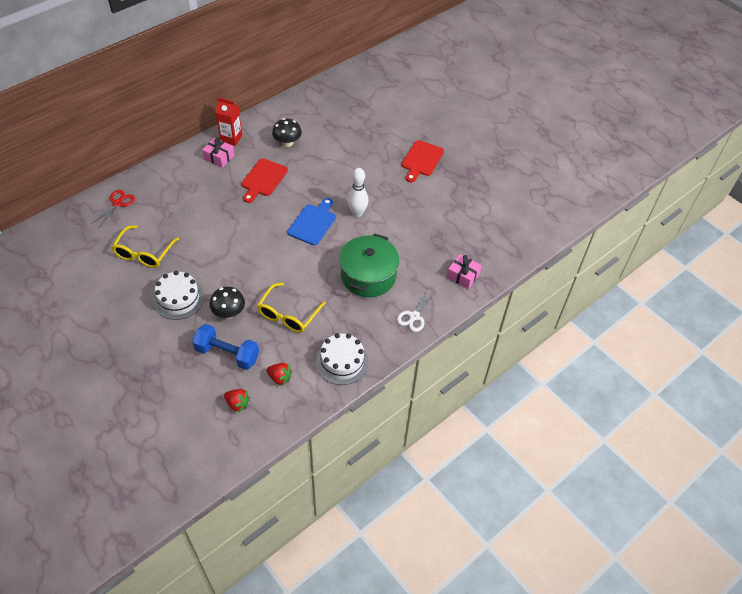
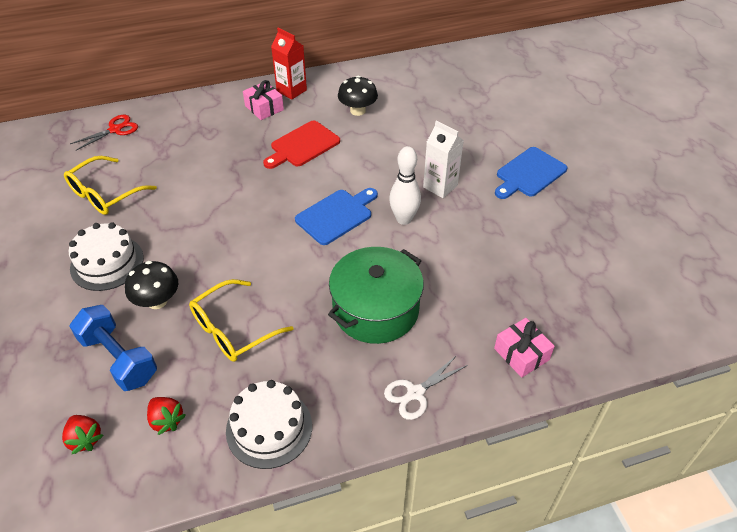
camera: 25 degrees right, 5 degrees down
(369, 184) = (440, 186): none -> white carton
(421, 160) = (529, 174): red cutting board -> blue cutting board

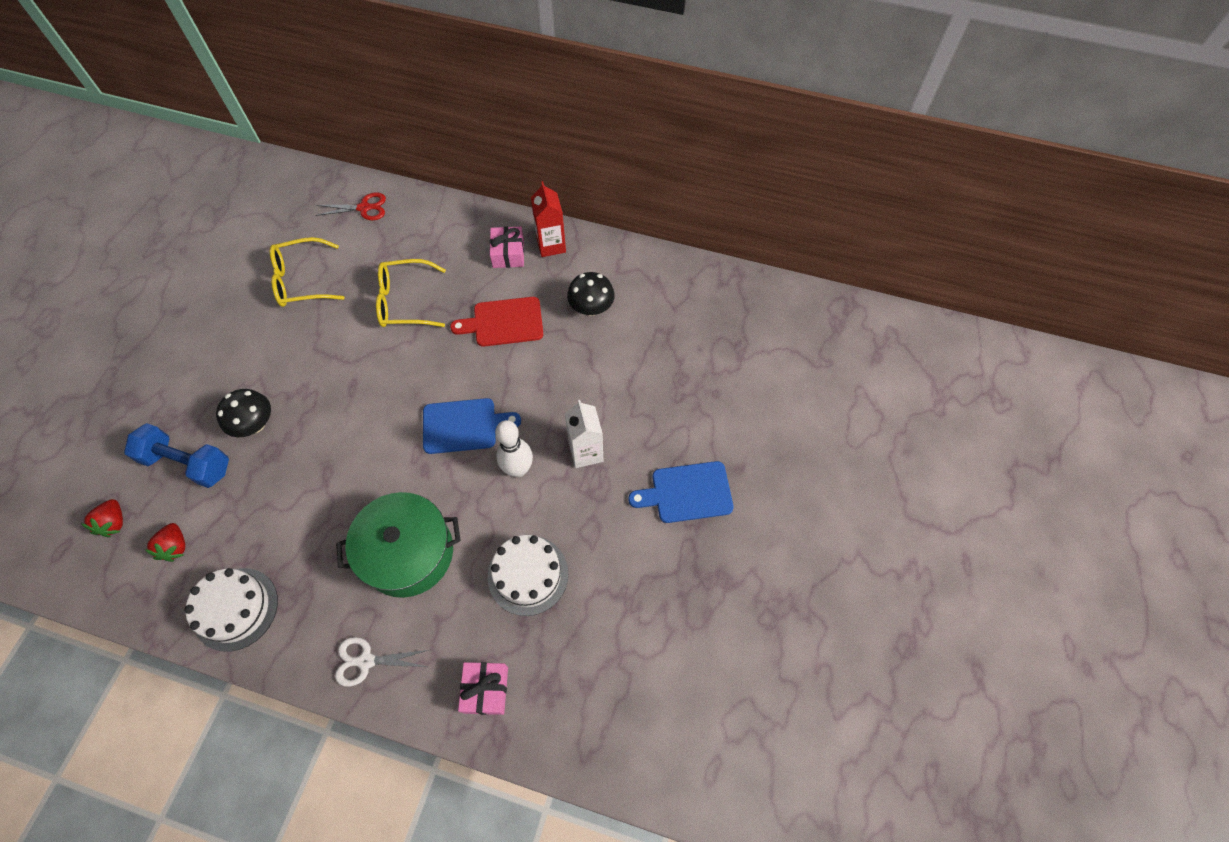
camera: 35 degrees right, 15 degrees up
(107, 263) = (249, 358): white cake -> white cake (528, 575)
(119, 359) = (188, 463): blue dumbbell -> blue dumbbell turned 60 degrees counterclockwise
(233, 329) = (286, 493): yellow glasses -> yellow glasses (405, 301)

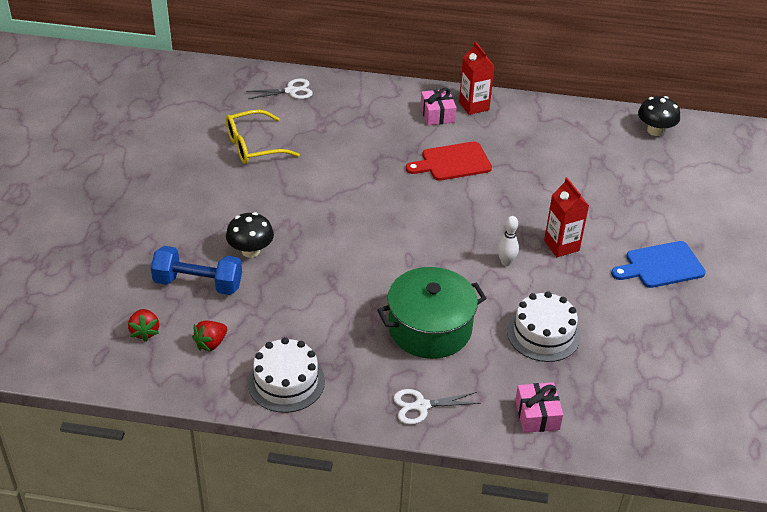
camera: 10 degrees left, 20 degrees down
(175, 547) = (211, 343): red strawberry -> red strawberry turned 60 degrees clockwise
(364, 208) = (291, 91): red scissors -> white scissors
(405, 301) = (356, 154): yellow glasses -> none
(464, 425) = (445, 236): blue cutting board -> none
(518, 469) = (506, 262): white bowling pin -> white bowling pin, size x0.66
(586, 452) = (561, 246): white carton -> red carton
(591, 308) = (527, 146): black mushroom -> black mushroom (655, 130)

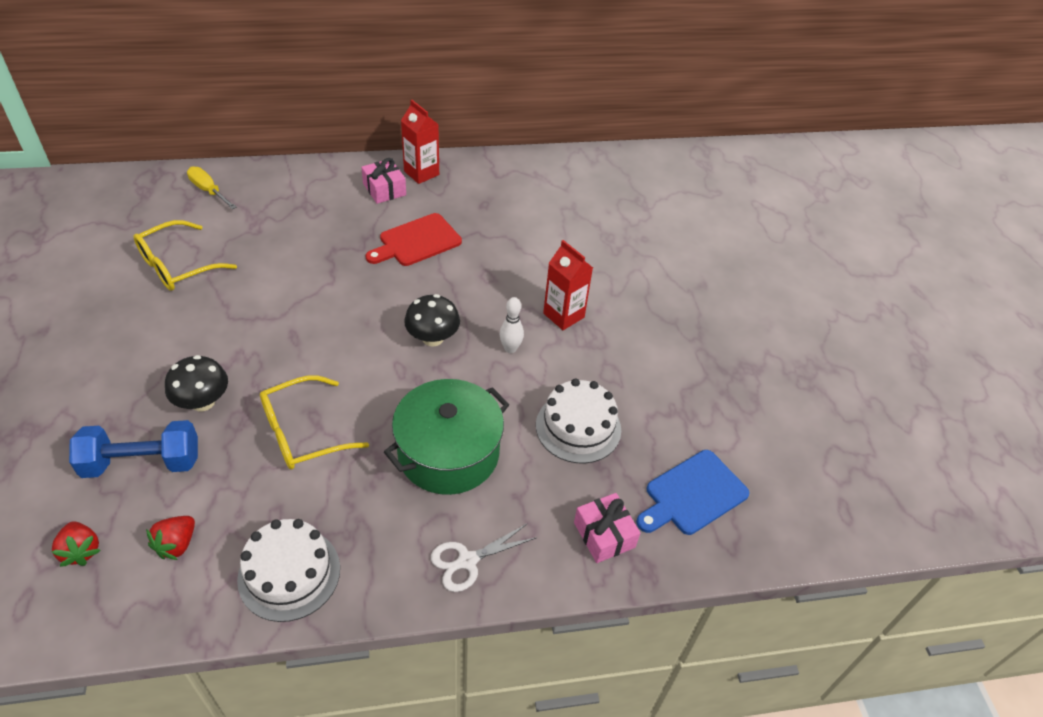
camera: 20 degrees left, 5 degrees up
(291, 91) = (208, 191): white scissors -> yellow screwdriver
(321, 289) = (303, 432): none -> yellow glasses
(655, 130) = (615, 167): black mushroom -> black mushroom (432, 338)
(661, 266) = (673, 316): blue cutting board -> blue cutting board (693, 494)

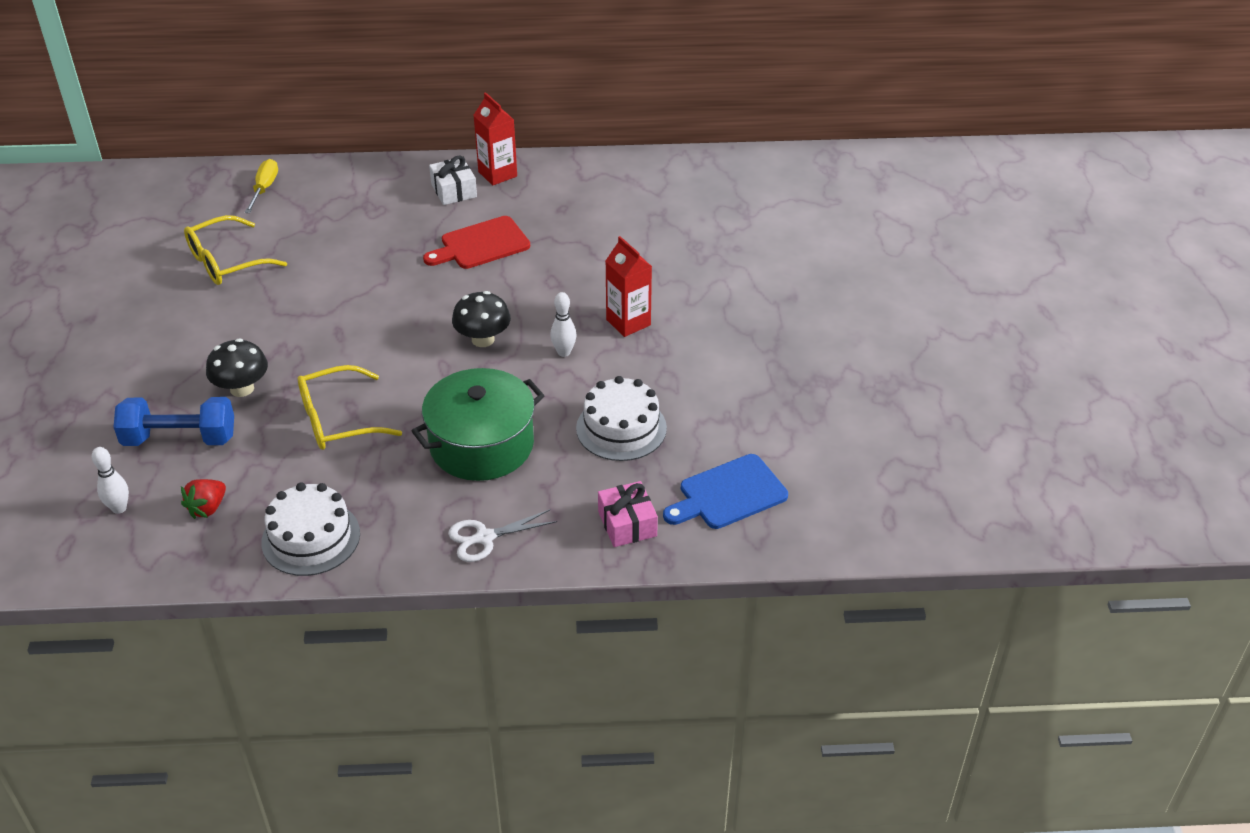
camera: 10 degrees right, 5 degrees down
(81, 551) = (119, 508): red strawberry -> white bowling pin
(208, 191) = (264, 188): yellow screwdriver -> yellow screwdriver turned 45 degrees clockwise
(384, 189) = (454, 190): pink gift -> white gift

